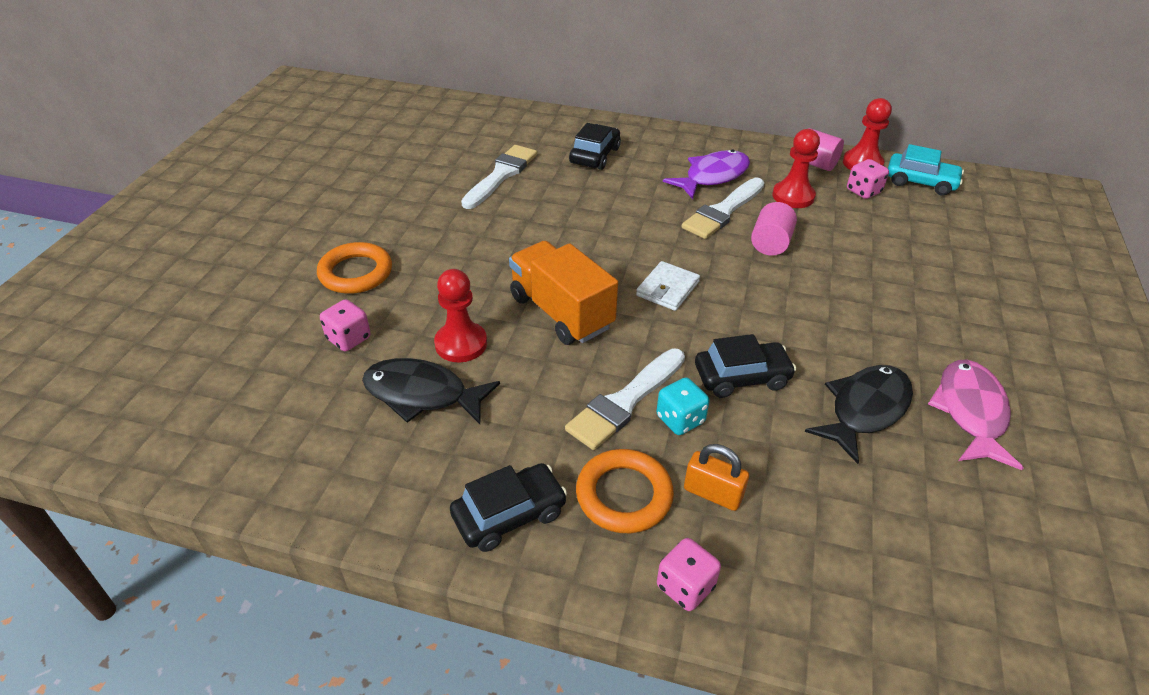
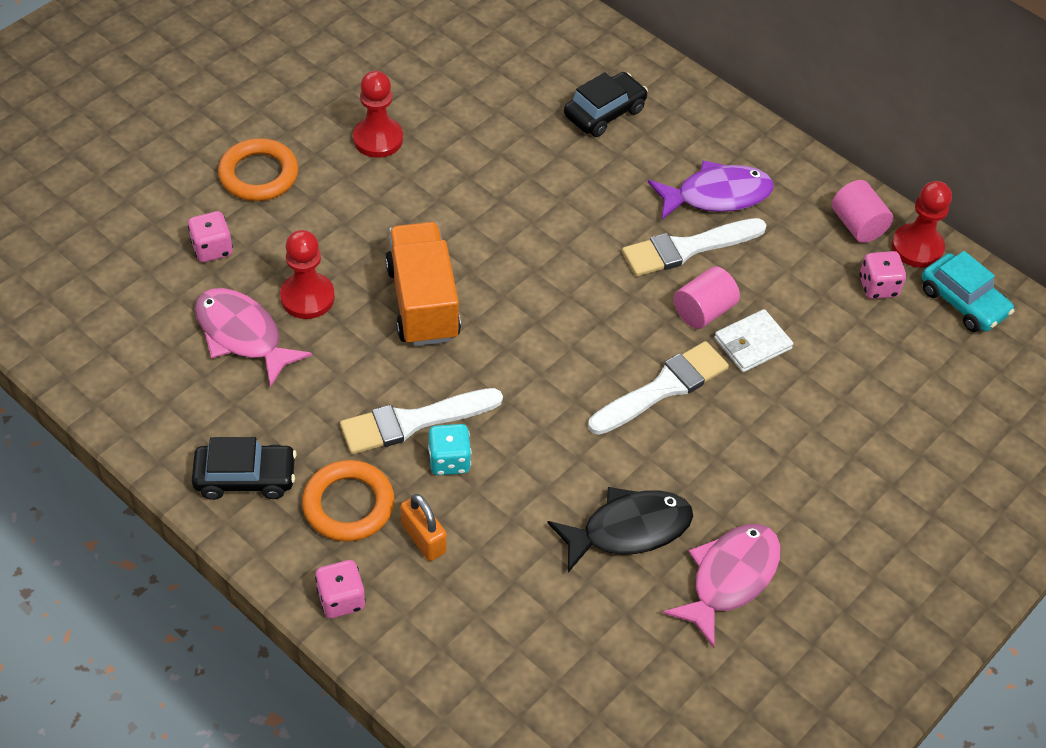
camera: 25 degrees right, 10 degrees up
(422, 394) = (242, 335): black fish -> pink fish
(501, 175) = (480, 102): white brush -> white brush (663, 388)
(667, 289) = (547, 320): white wallet -> white wallet (752, 343)
(741, 377) = (540, 446): black car -> none
(793, 196) = (786, 260): red pawn -> red pawn (378, 139)

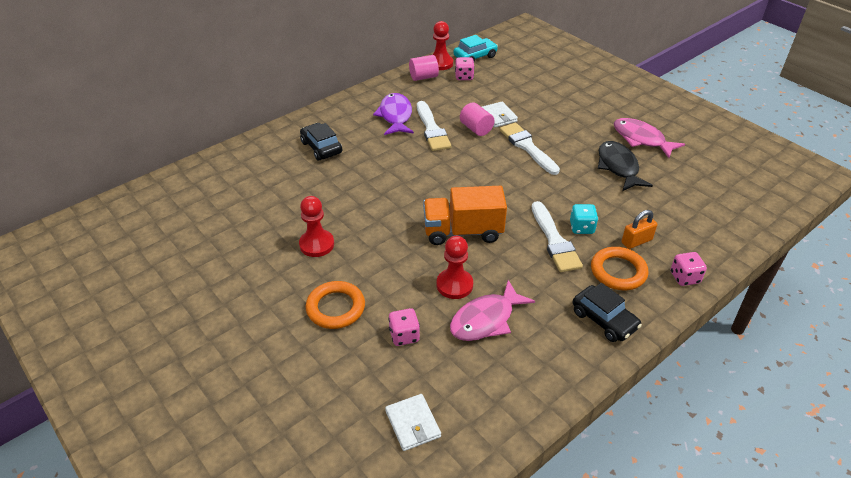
camera: 80 degrees left, 10 degrees down
(75, 268) = (413, 424): none -> white wallet
(245, 478) = (604, 320): black car -> black car turned 135 degrees clockwise

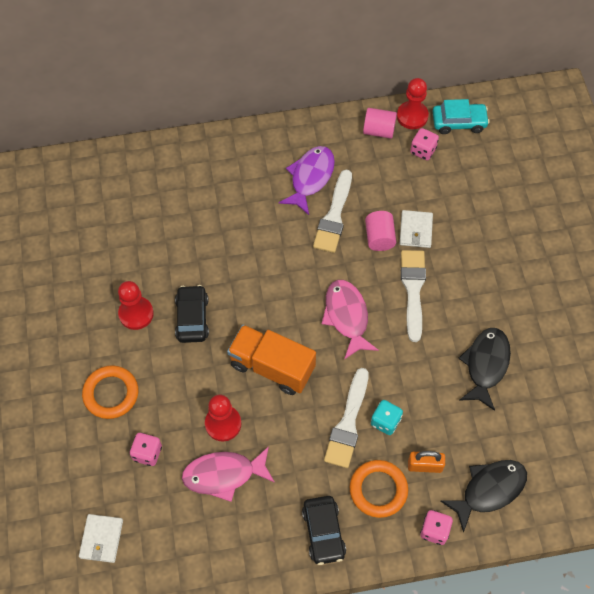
camera: 30 degrees right, 20 degrees up
(321, 147) = (211, 189): black car -> black car (192, 318)
(641, 139) = (543, 340): pink fish -> pink fish (347, 316)
(695, 235) = (489, 490): none -> black fish

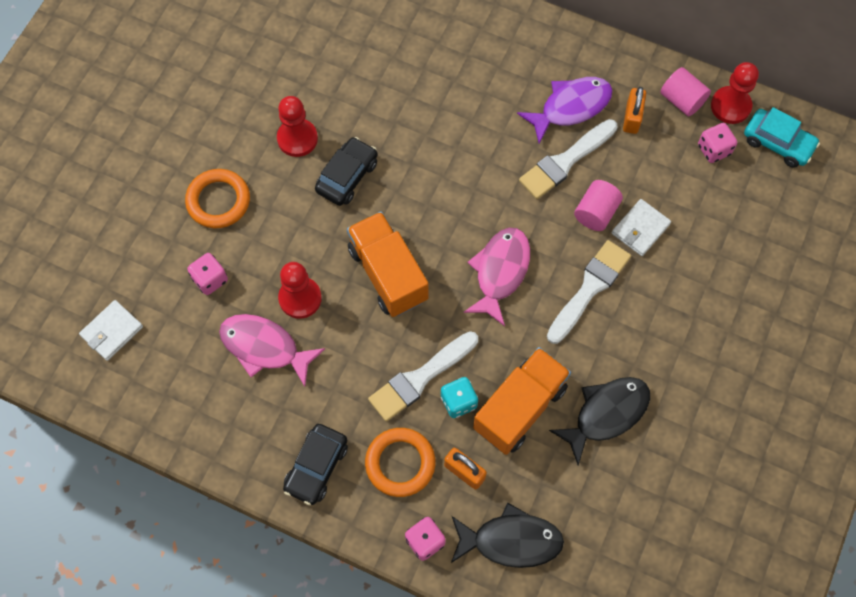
camera: 35 degrees right, 5 degrees up
(355, 161) = (632, 118): none -> orange padlock
(428, 398) = (520, 408): none -> orange truck

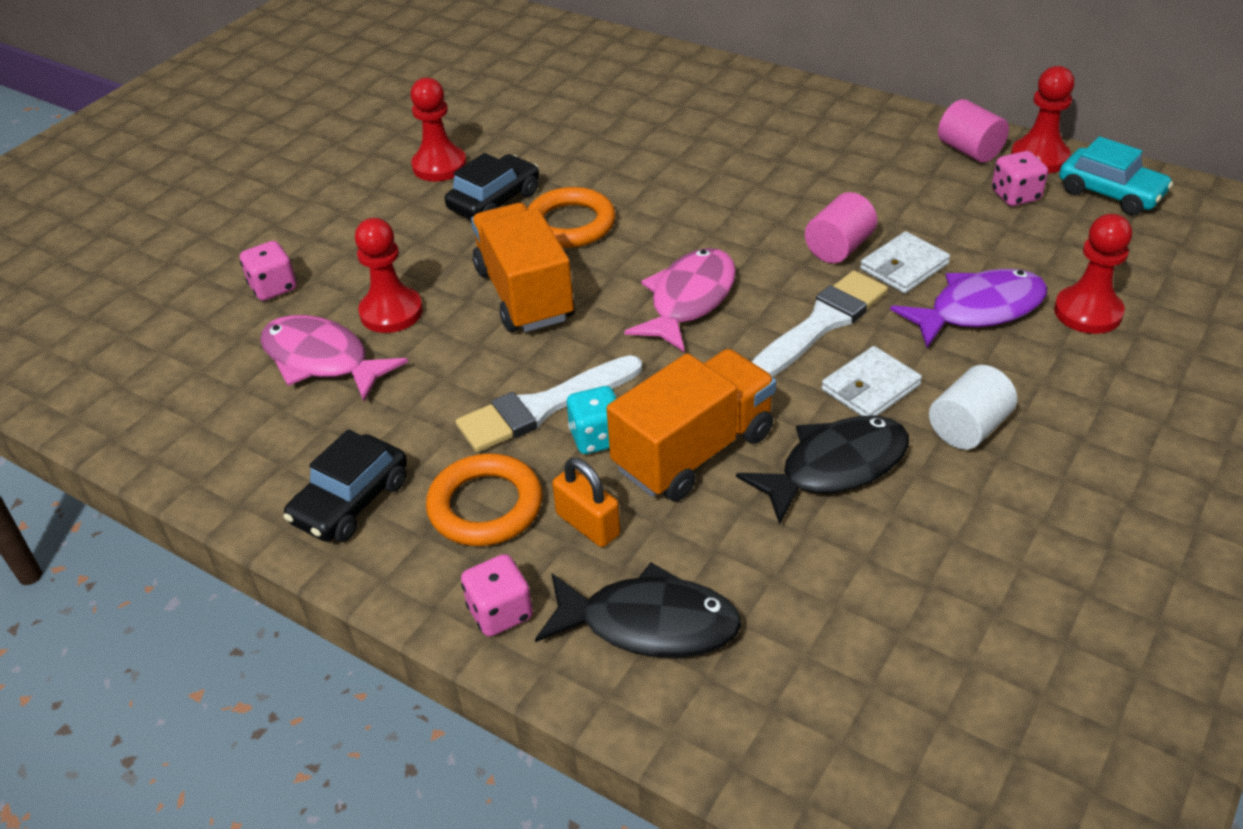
camera: 10 degrees right, 25 degrees down
(112, 331) = (115, 332): white wallet -> white wallet (870, 387)
(218, 201) = (315, 216): orange ring -> orange ring (570, 224)
(565, 161) = (799, 199): white brush -> none
(570, 107) = (813, 152): purple fish -> purple fish (978, 310)
(632, 118) = (898, 163): orange padlock -> none
(684, 375) = (968, 428): none -> white cylinder
(758, 266) = (1088, 312): none -> red pawn

